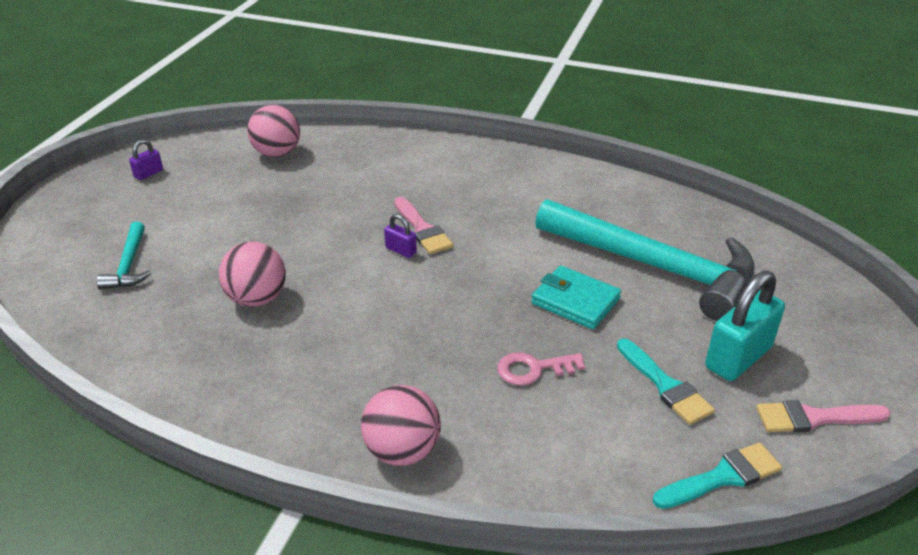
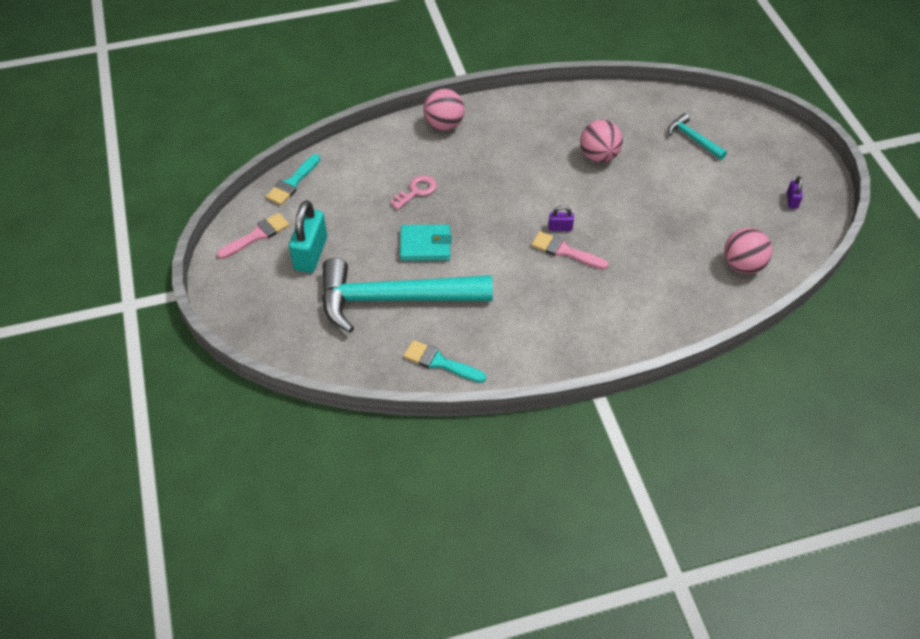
camera: 145 degrees right, 15 degrees up
(665, 385) = (342, 216): turquoise brush -> turquoise brush (440, 362)

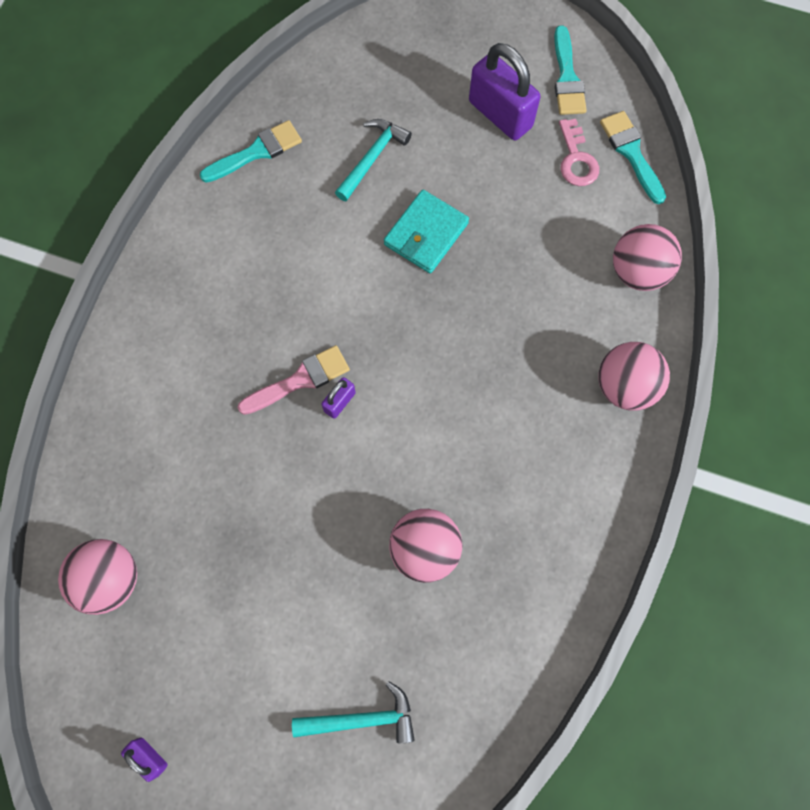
camera: 125 degrees right, 20 degrees up
(257, 235) = (567, 78): pink brush -> turquoise brush
(310, 254) = (500, 114): turquoise padlock -> purple padlock
(371, 147) = (637, 272): none -> pink ball
(394, 299) = (372, 158): turquoise hammer -> turquoise hammer, size x0.44
(416, 191) = (521, 277): pink key -> pink key (576, 159)

